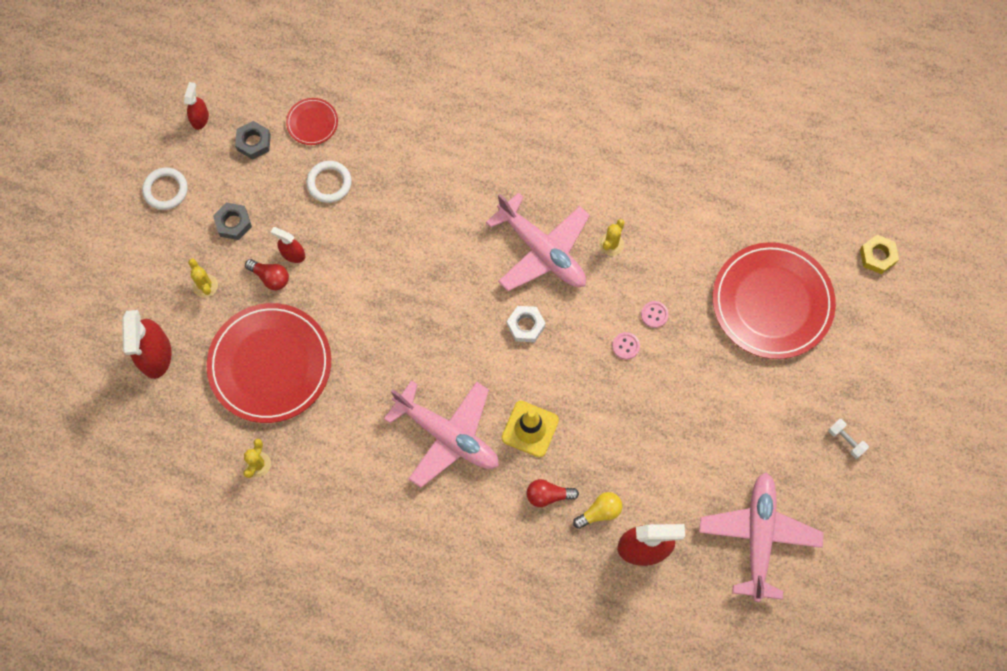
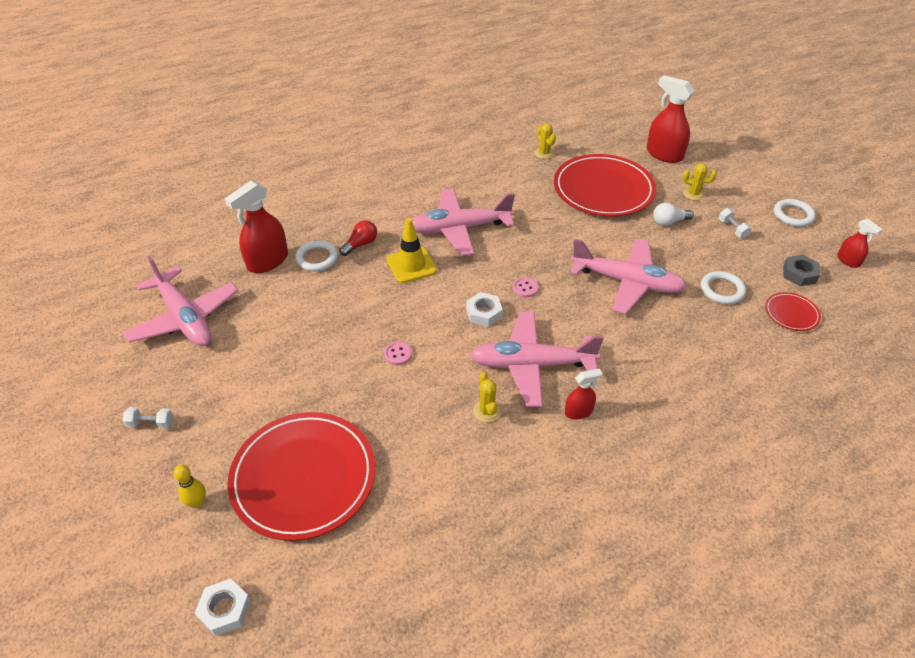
camera: 135 degrees right, 25 degrees down
(233, 223) = (732, 229): grey nut -> white dumbbell
(270, 277) = (669, 222): red light bulb -> white light bulb
(293, 254) = (677, 240): red spray bottle -> red spray bottle (578, 411)
(386, 254) = (627, 282): none -> pink plane
(599, 512) = (317, 258): yellow light bulb -> white ring
(654, 315) = (397, 390): pink button -> pink button (525, 288)
(851, 343) = (197, 502): none -> yellow bowling pin
(877, 256) = (225, 610): yellow nut -> white nut

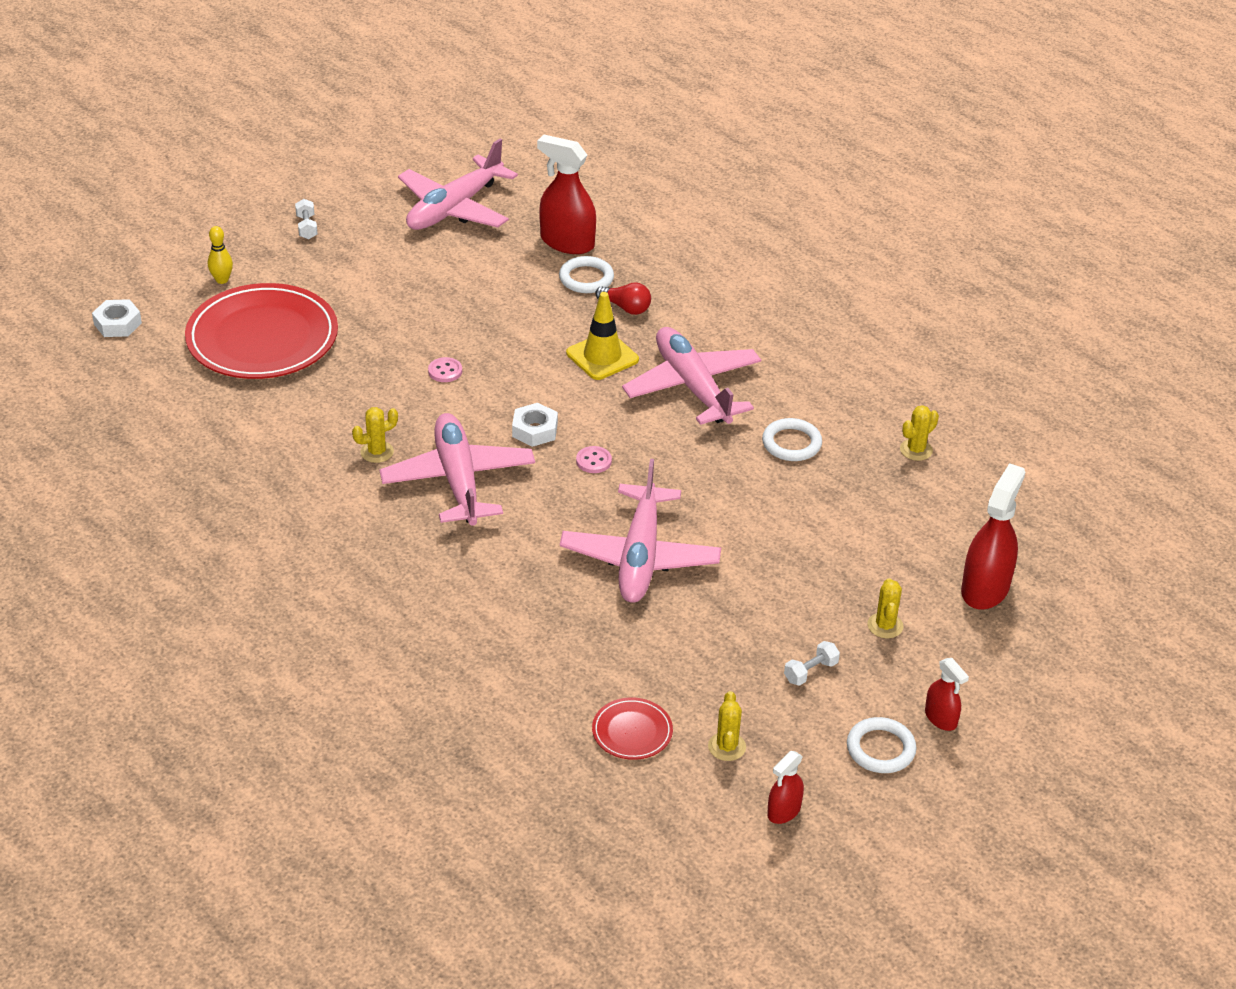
camera: 75 degrees right, 5 degrees down
(578, 411) = (394, 525): red spray bottle -> red spray bottle (941, 718)
(603, 189) = (849, 521): red plate -> none
(669, 222) = (798, 598): white light bulb -> none
(722, 290) = (658, 656): white ring -> white ring (791, 443)
(799, 274) = (727, 747): grey nut -> yellow cactus

